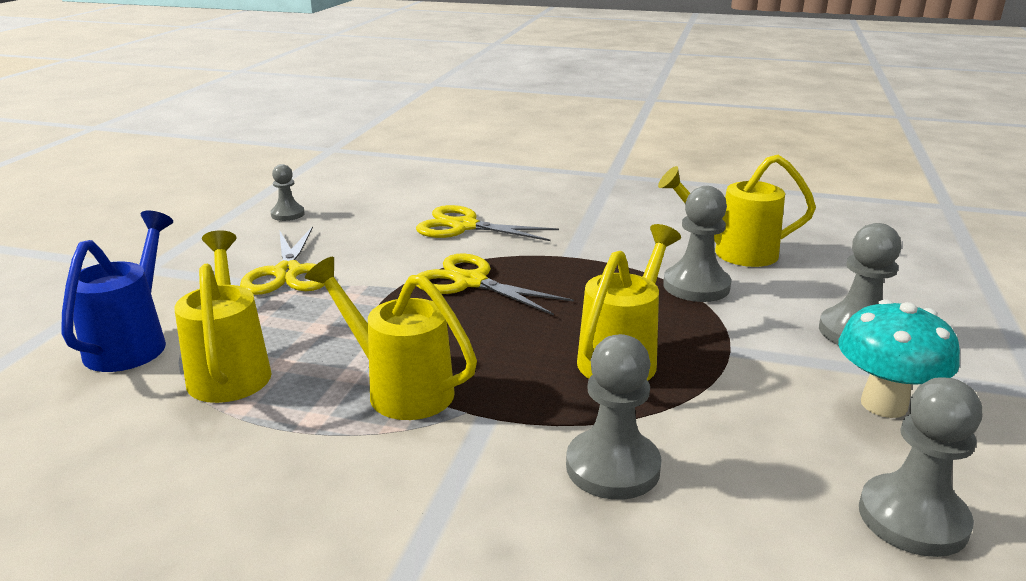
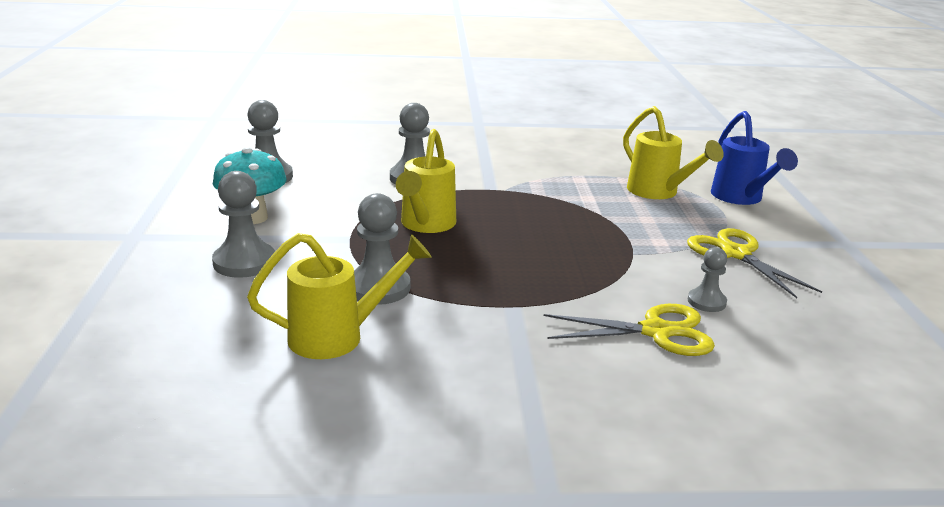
camera: 160 degrees right, 0 degrees up
(287, 214) = (861, 320): grey pawn -> grey pawn (706, 302)
(399, 388) = (551, 195): yellow watering can -> none
(470, 282) = (579, 265): yellow scissors -> none

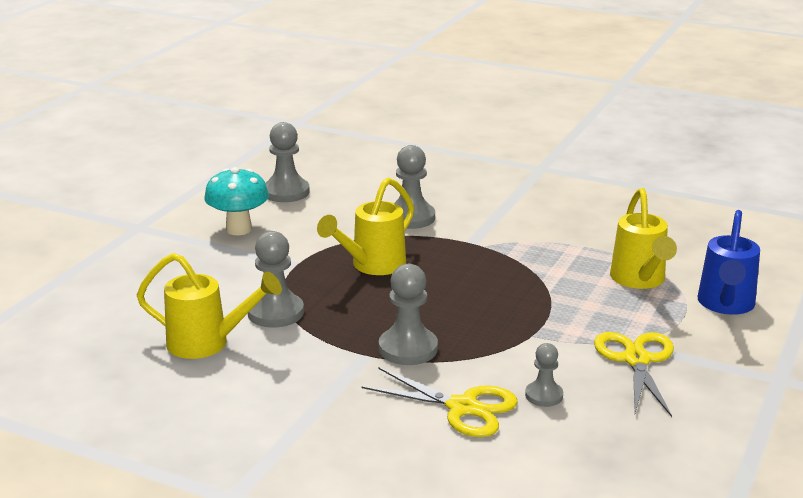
camera: 30 degrees right, 0 degrees up
(244, 262) = (197, 267): grey pawn -> grey pawn (408, 349)

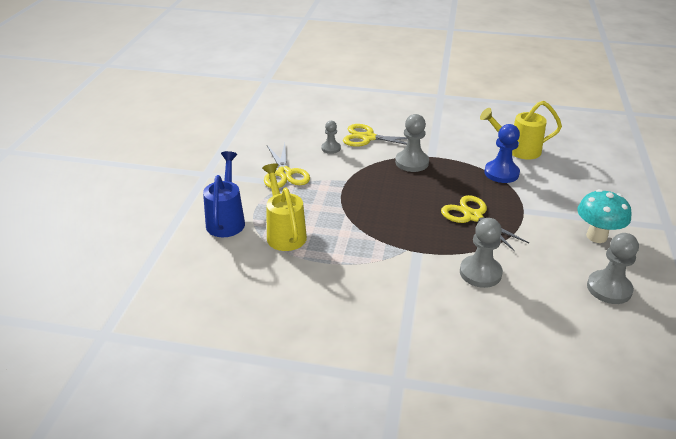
camera: 165 degrees right, 10 degrees up
(275, 312) = (501, 173): grey pawn -> blue pawn
(372, 266) = (473, 216): yellow watering can -> yellow scissors

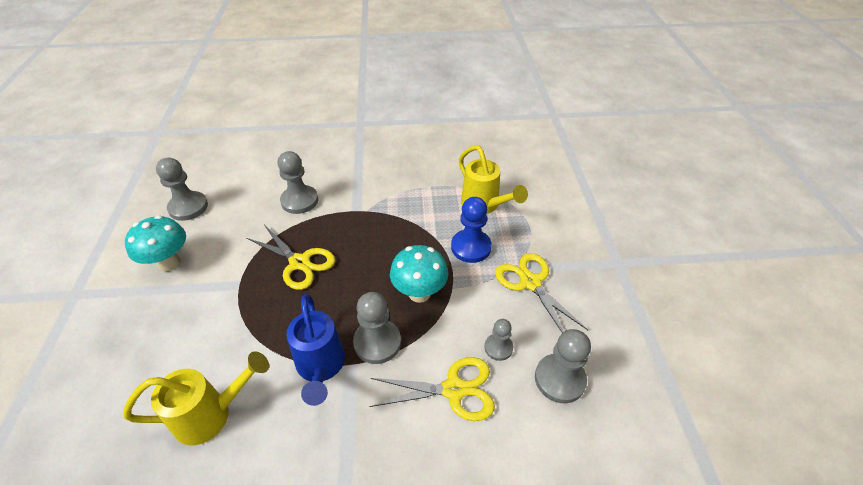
camera: 165 degrees right, 10 degrees up
(226, 220) = (546, 208): blue watering can -> blue watering can (321, 368)
(302, 132) = (559, 379): none -> grey pawn
(374, 181) = (419, 293): none -> turquoise mushroom
(501, 173) = (251, 348): blue pawn -> blue pawn (471, 247)

